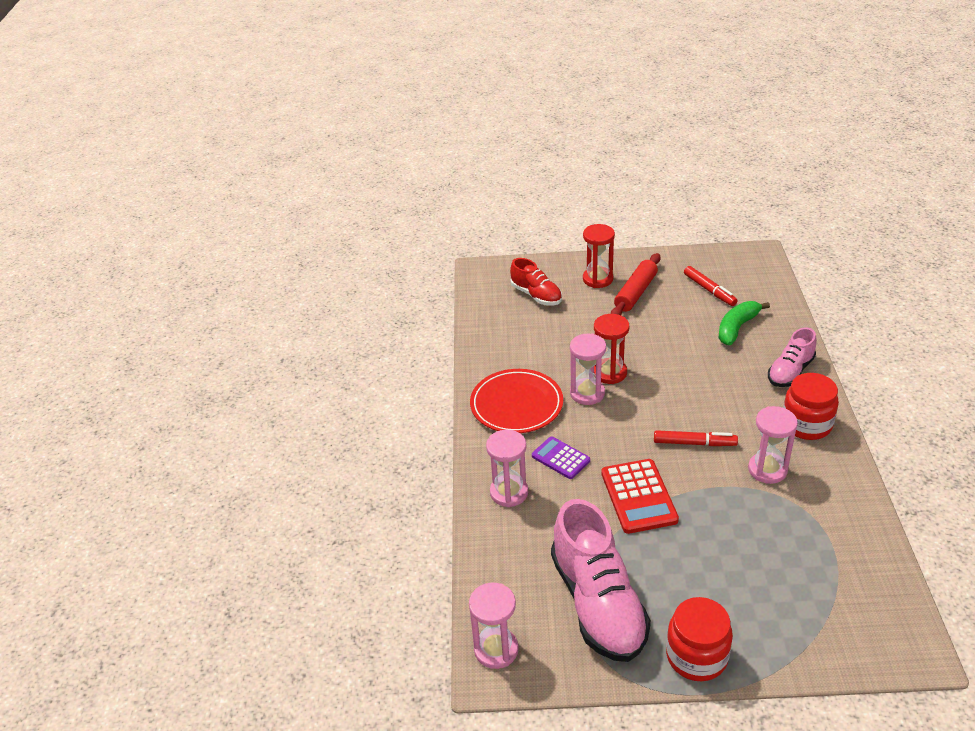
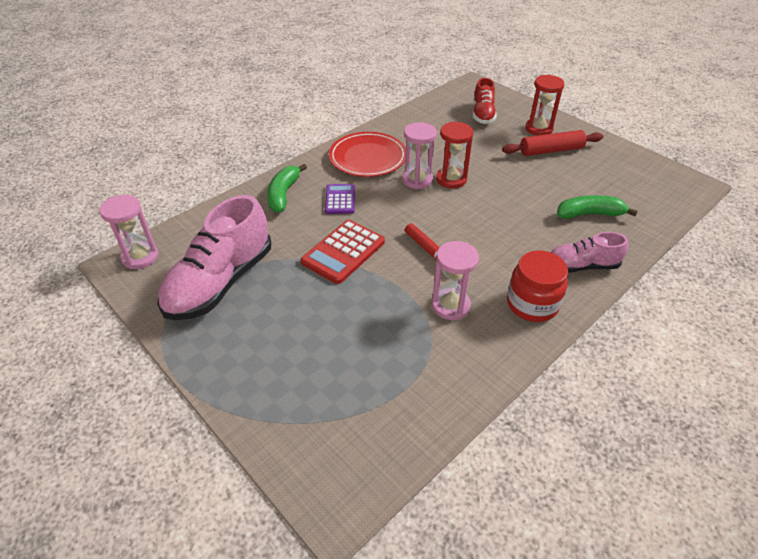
camera: 45 degrees right, 5 degrees up
(509, 492) = (283, 194): pink hourglass -> green banana
(696, 656) = (212, 358): red jar -> none
(709, 290) = (610, 181): red marker -> none

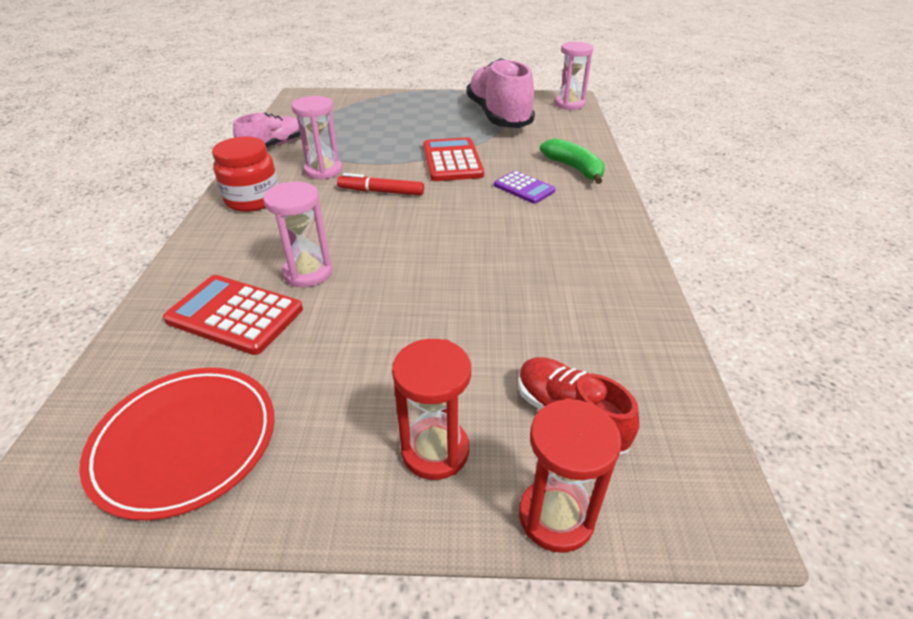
camera: 135 degrees right, 5 degrees down
(368, 158) = (578, 236): red plate -> red plate (185, 442)
(417, 180) = (488, 242): pink hourglass -> pink hourglass (308, 273)
(451, 179) = (454, 264): red hourglass -> red hourglass (556, 516)
(551, 150) = (367, 403): red rolling pin -> none
(582, 266) = (218, 249): pink shoe -> pink shoe (273, 146)
(589, 214) = (235, 315): green banana -> red calculator

